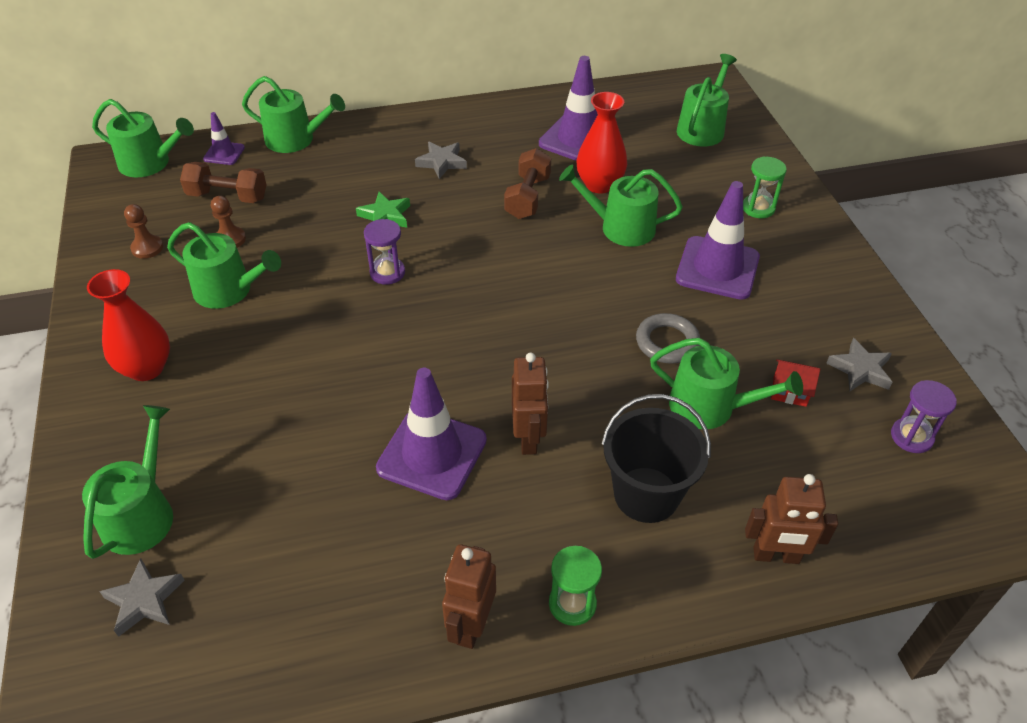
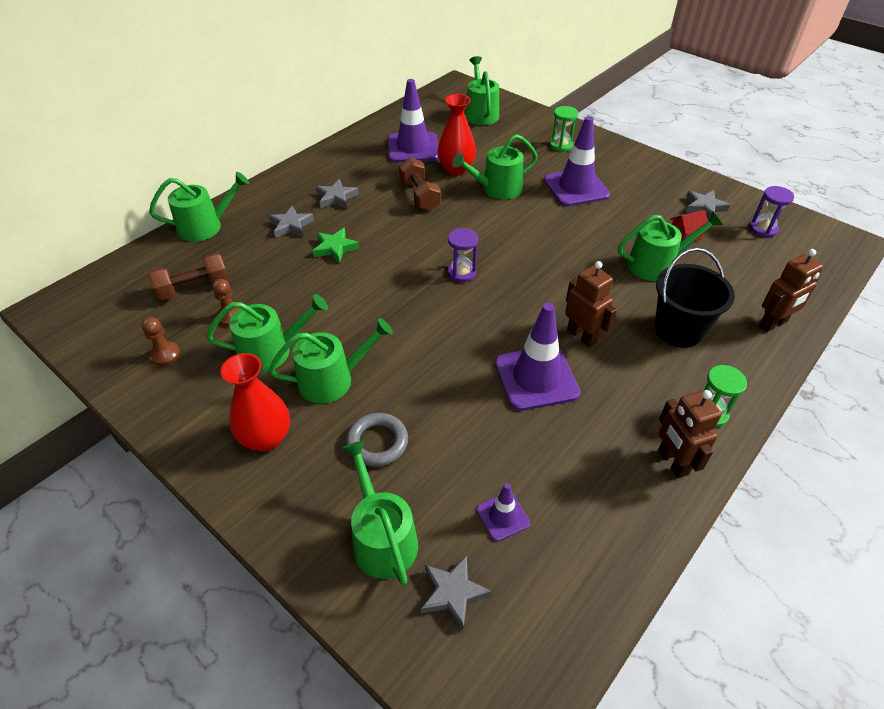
camera: 35 degrees left, 0 degrees up
(150, 163) = (94, 294): green watering can -> green watering can (332, 380)
(224, 153) = (155, 260): purple traffic cone -> purple traffic cone (502, 516)
(369, 173) = (291, 225): none -> grey star
(387, 272) = (378, 283): purple hourglass -> purple hourglass (461, 273)
(667, 342) = (595, 241): grey ring -> grey ring (377, 442)

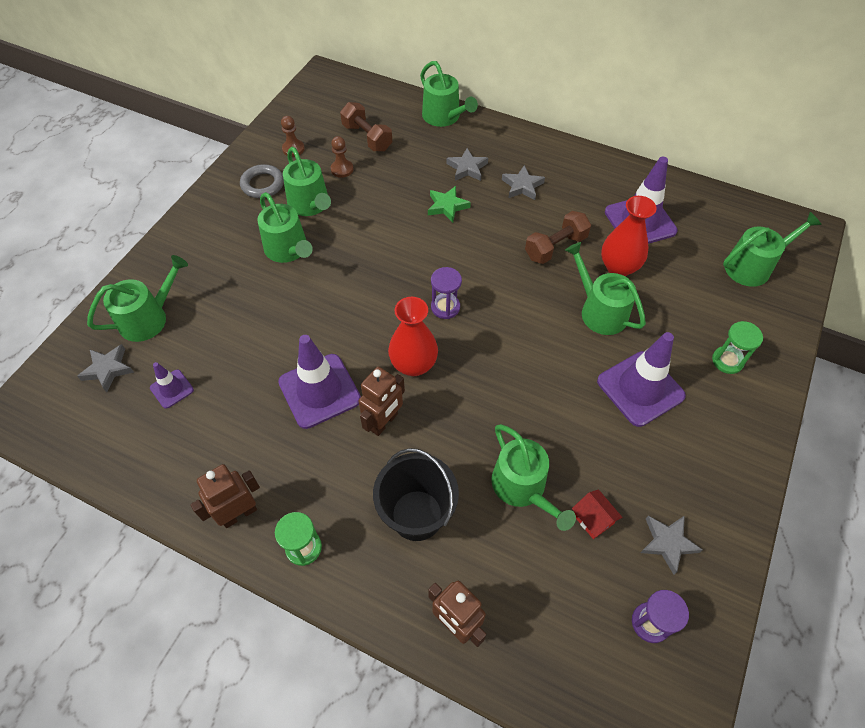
camera: 75 degrees right, 10 degrees up
(266, 438) = (226, 229): red vase -> red vase (413, 364)
(377, 442) = (231, 294): grey ring -> grey ring (262, 184)

